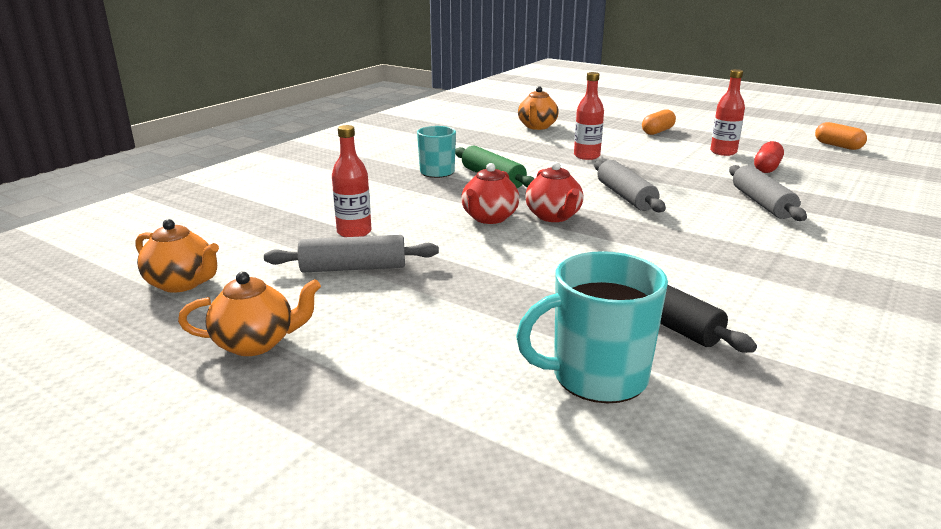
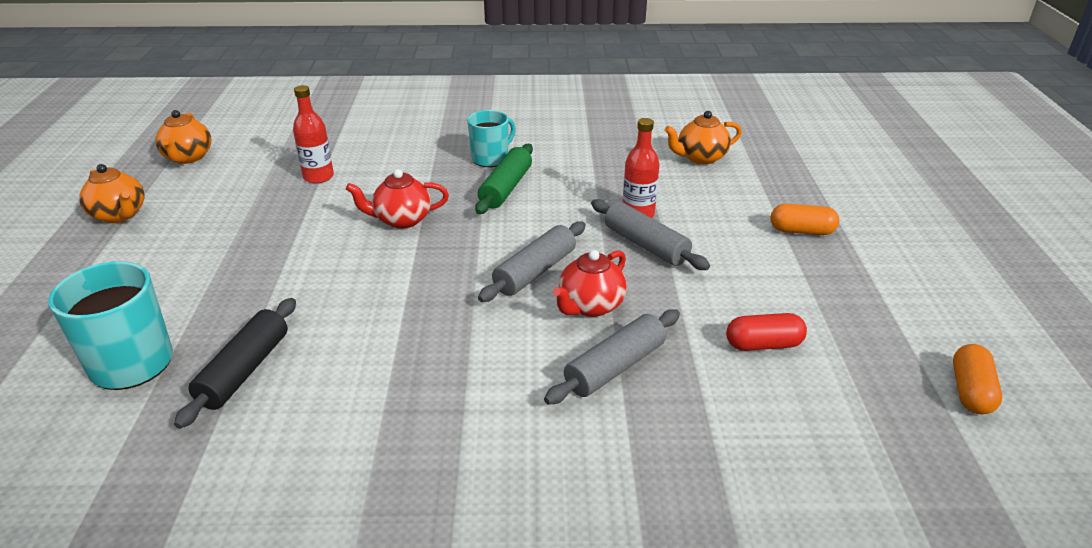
camera: 55 degrees right, 10 degrees up
(353, 268) = (253, 202): grey rolling pin -> grey rolling pin (646, 245)
(553, 216) = (437, 249): red teapot -> red teapot (590, 306)
(723, 152) = (784, 297): red bottle -> none

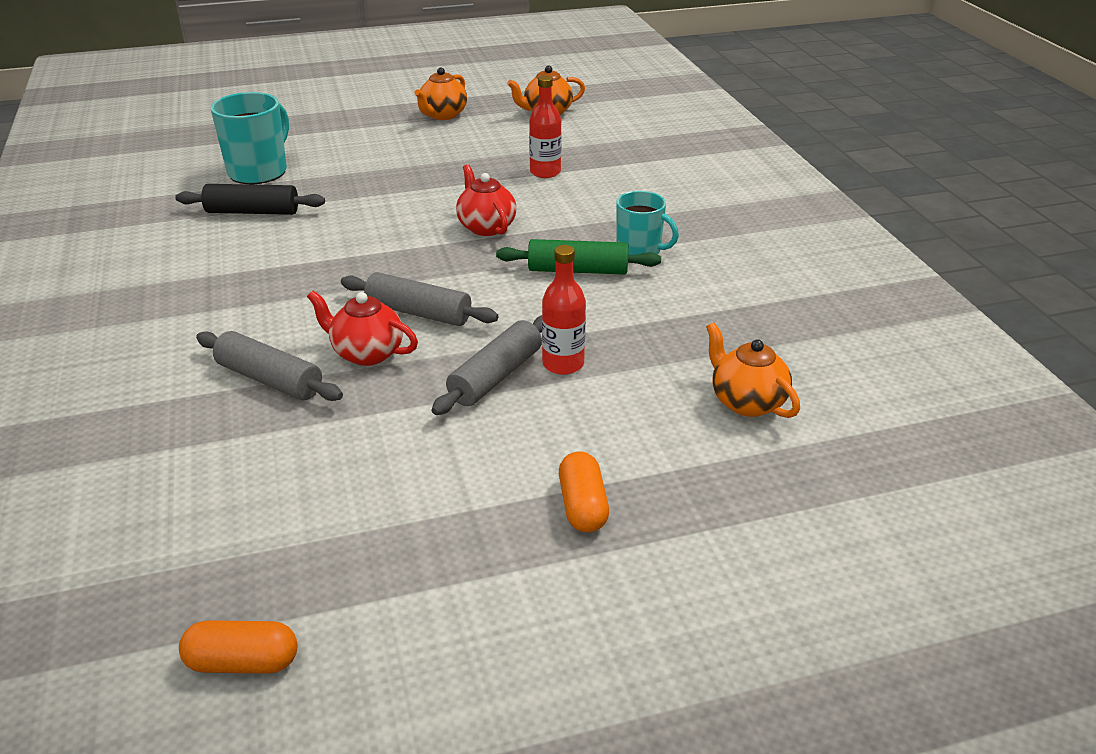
camera: 75 degrees right, 0 degrees up
(763, 344) = (317, 477): red capsule -> none

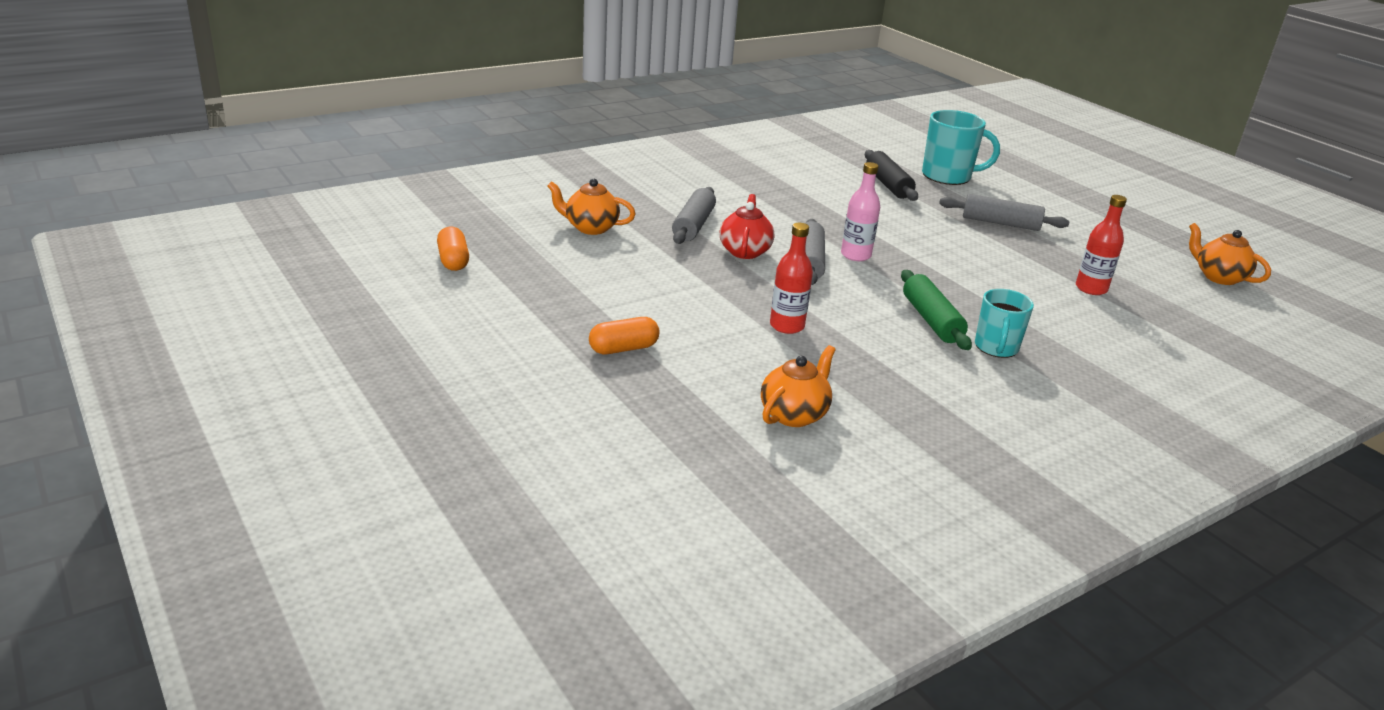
camera: 70 degrees right, 5 degrees down
(417, 278) = (855, 255): none -> pink bottle
(442, 115) = (1140, 229): orange teapot -> orange teapot (590, 228)
(486, 227) = (960, 272): red teapot -> none
(496, 377) = (751, 301): grey rolling pin -> grey rolling pin (1000, 223)

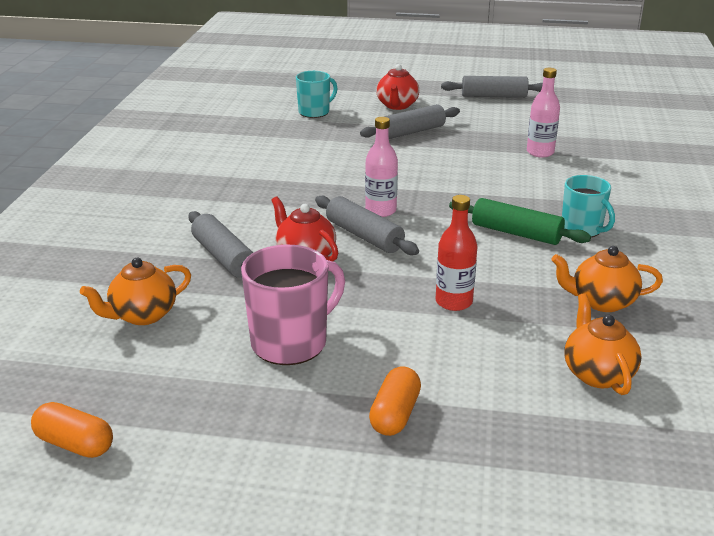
camera: 45 degrees left, 0 degrees up
(641, 285) = (291, 342): none -> pink mug
(888, 185) = (291, 139): black rolling pin -> none
(948, 176) = (315, 112): turquoise mug -> turquoise mug, size x0.66
(1033, 202) = (397, 105): none -> red teapot
(1091, 288) = (540, 152): red bottle -> pink bottle
(1149, 234) = (493, 96): none -> grey rolling pin
(1218, 277) = (573, 107): orange teapot -> orange teapot (602, 302)

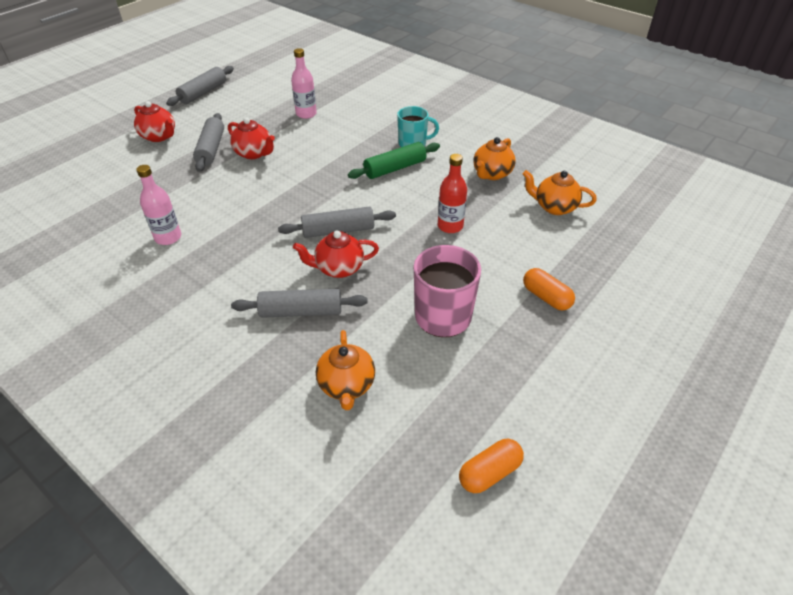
camera: 60 degrees left, 15 degrees up
(315, 112) = (113, 178): turquoise mug -> none
(380, 211) = (311, 209): pink bottle -> pink bottle (168, 237)
(432, 152) = (254, 153): none -> red teapot

